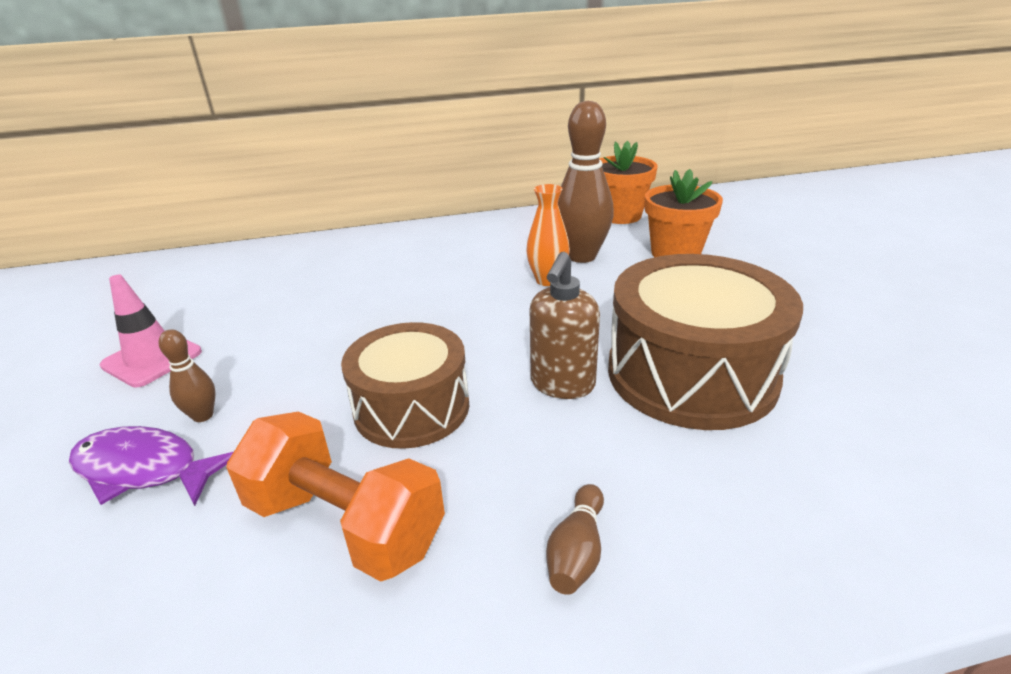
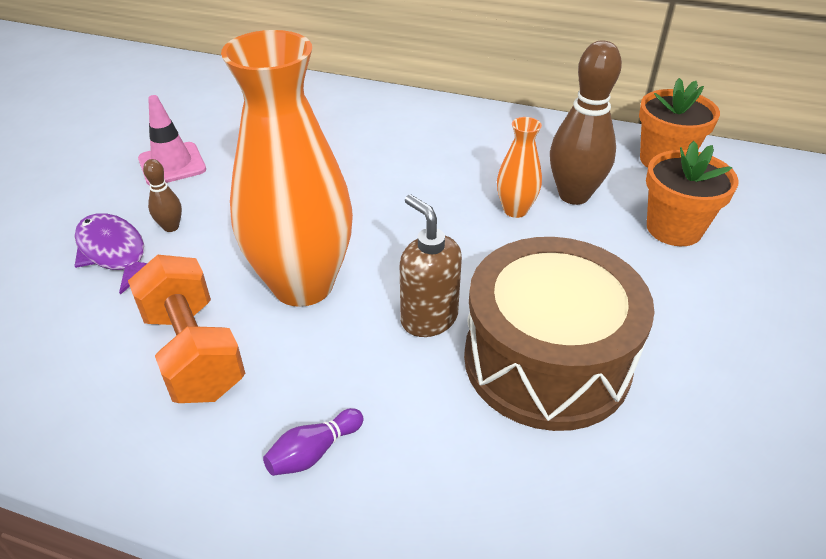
camera: 30 degrees right, 10 degrees up
(412, 407) = (303, 285): brown drum -> orange vase
(562, 385) = (428, 318): brown soap dispenser -> brown soap dispenser turned 90 degrees clockwise
(577, 552) = (313, 452): brown bowling pin -> purple bowling pin

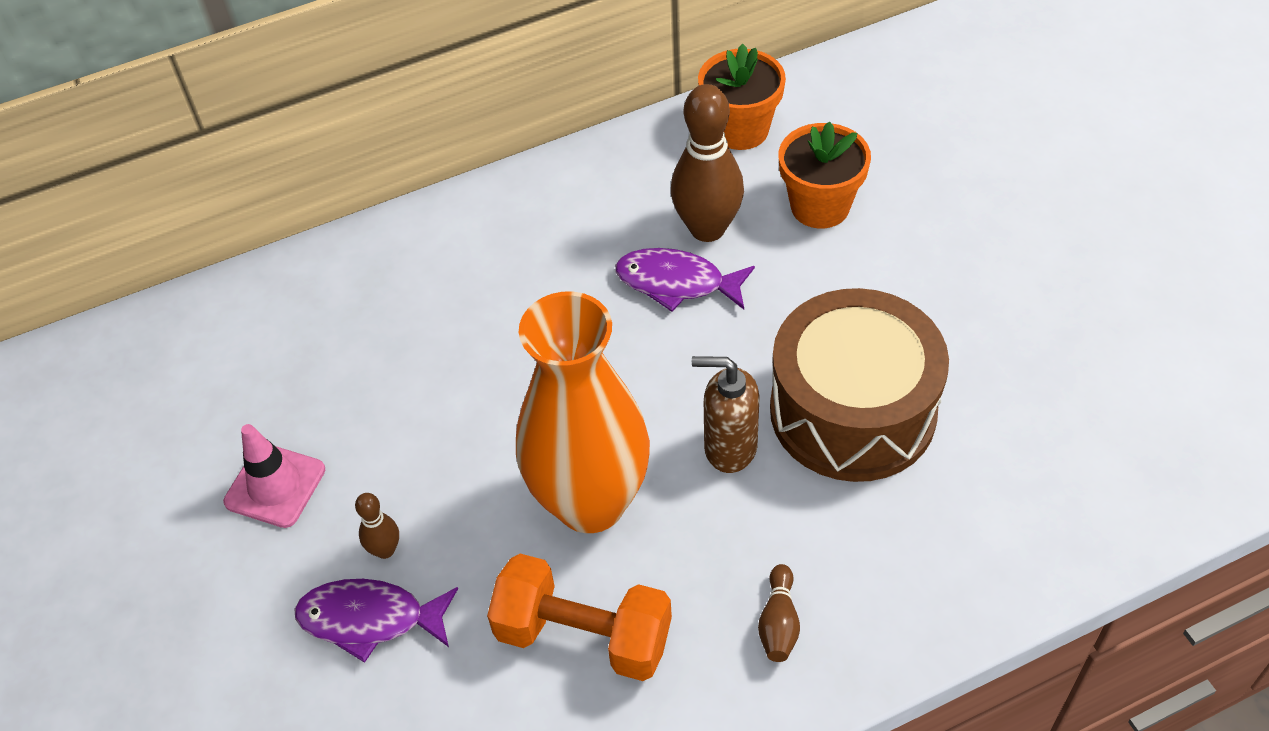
camera: 40 degrees left, 10 degrees up
(313, 452) = (779, 623): purple bowling pin -> brown bowling pin
(515, 210) = (676, 283): orange vase -> purple fish

